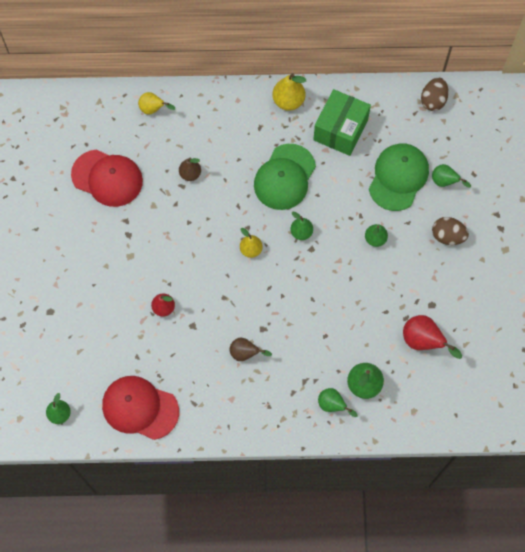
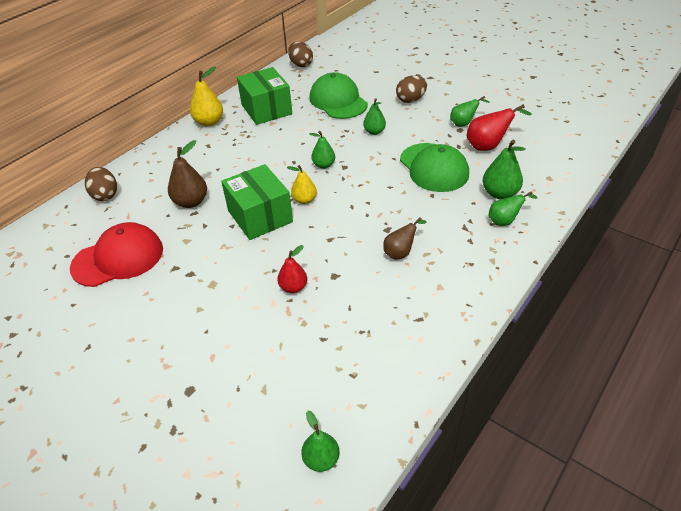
camera: 50 degrees left, 25 degrees down
(140, 408) = (384, 369): red cap -> none
(153, 109) = (105, 195): yellow pear -> brown egg
(190, 174) = (191, 202): brown pear -> brown pear, size x1.50
(211, 233) = (260, 216): none -> green box
(284, 177) = (266, 152): green cap -> green cap (433, 167)
(445, 182) = (367, 84): green pear -> green pear (464, 123)

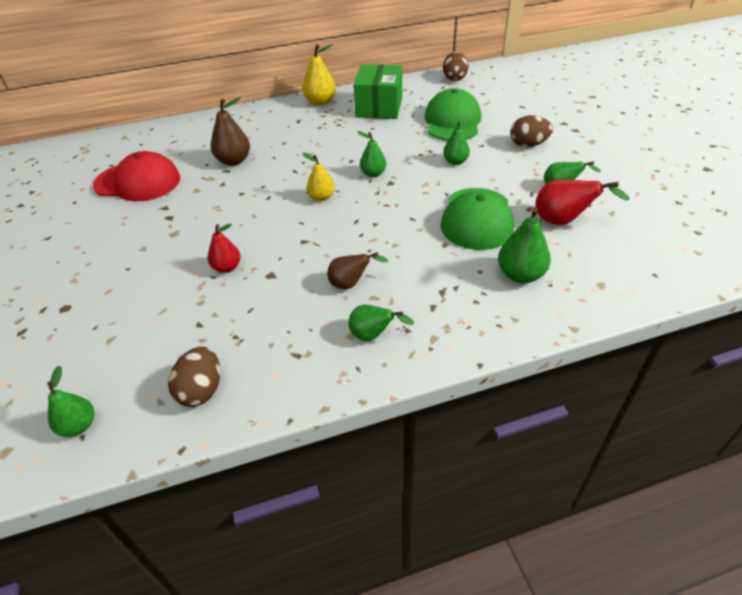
camera: 35 degrees right, 0 degrees up
(105, 195) = (184, 131): brown egg -> brown egg (201, 390)
(260, 216) = (270, 195): green box -> none
(505, 221) = (493, 306): green pear -> green pear (373, 335)

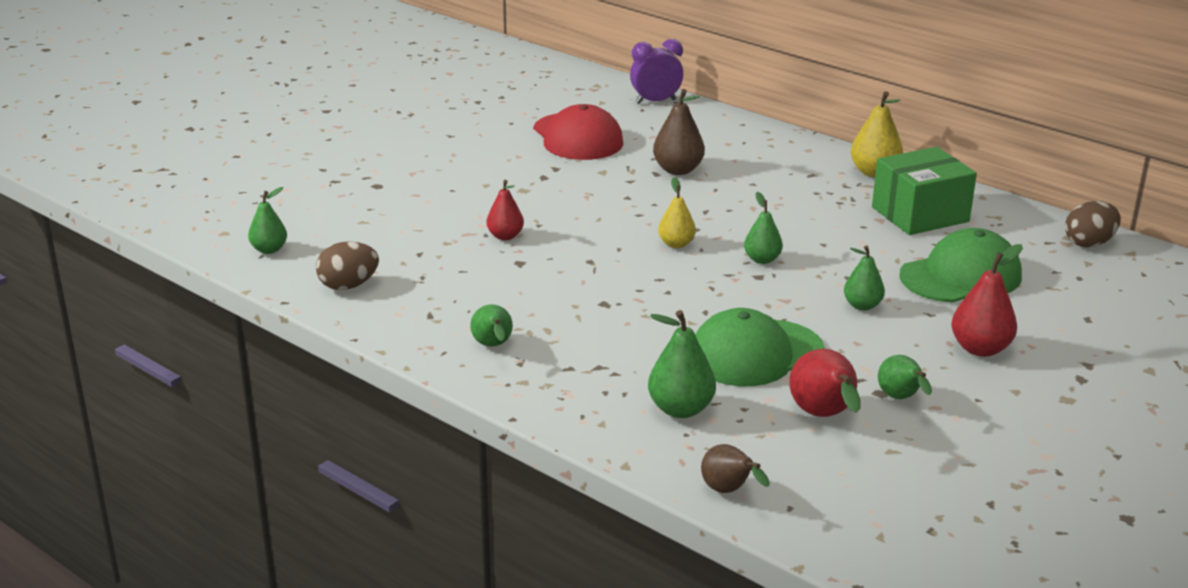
camera: 55 degrees right, 15 degrees down
(139, 135) = (655, 101): none -> purple clock
(351, 284) = (553, 310): brown pear -> brown pear (729, 491)
(528, 145) = (980, 349): brown egg -> red pear

